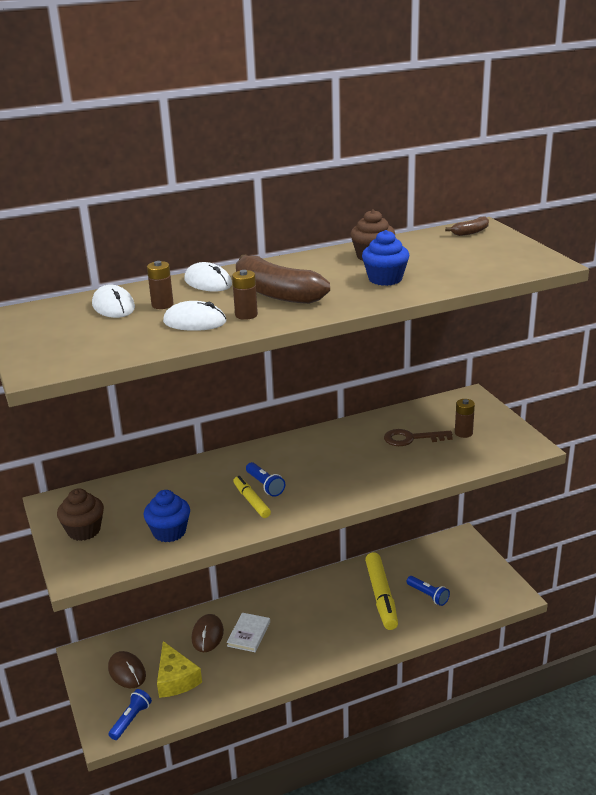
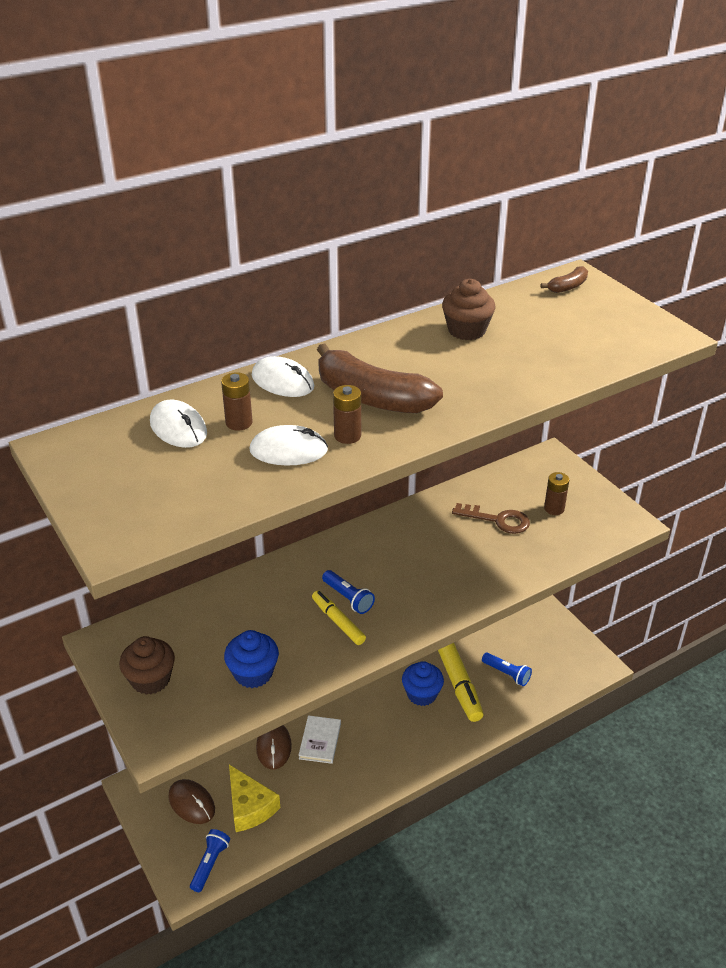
camera: 10 degrees left, 10 degrees up
(385, 279) = (493, 368): blue cupcake -> blue cupcake (421, 694)
(411, 438) = (498, 520): brown key -> brown key turned 150 degrees counterclockwise

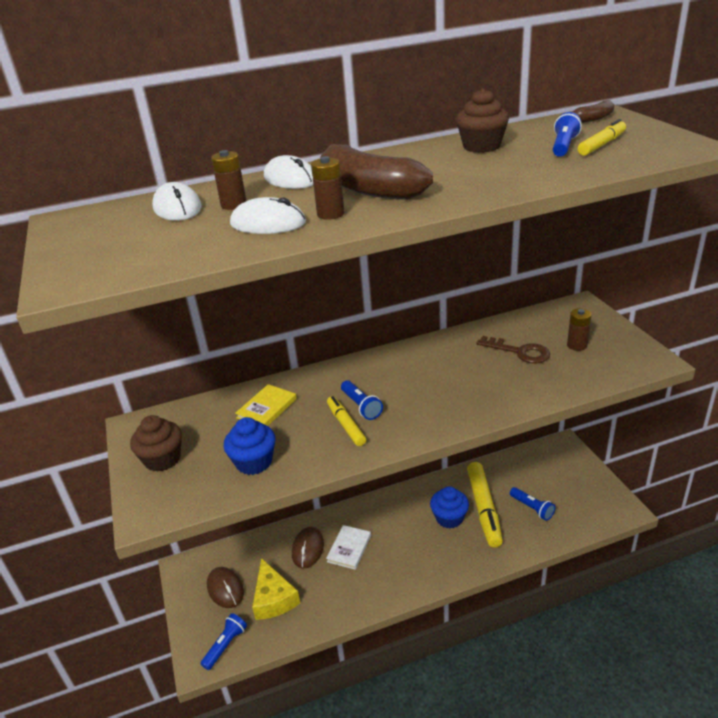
camera: 15 degrees right, 5 degrees down
(246, 609) = (267, 408): none -> yellow book
(548, 332) = (564, 146): none -> blue flashlight
(584, 330) = (602, 145): none -> yellow marker

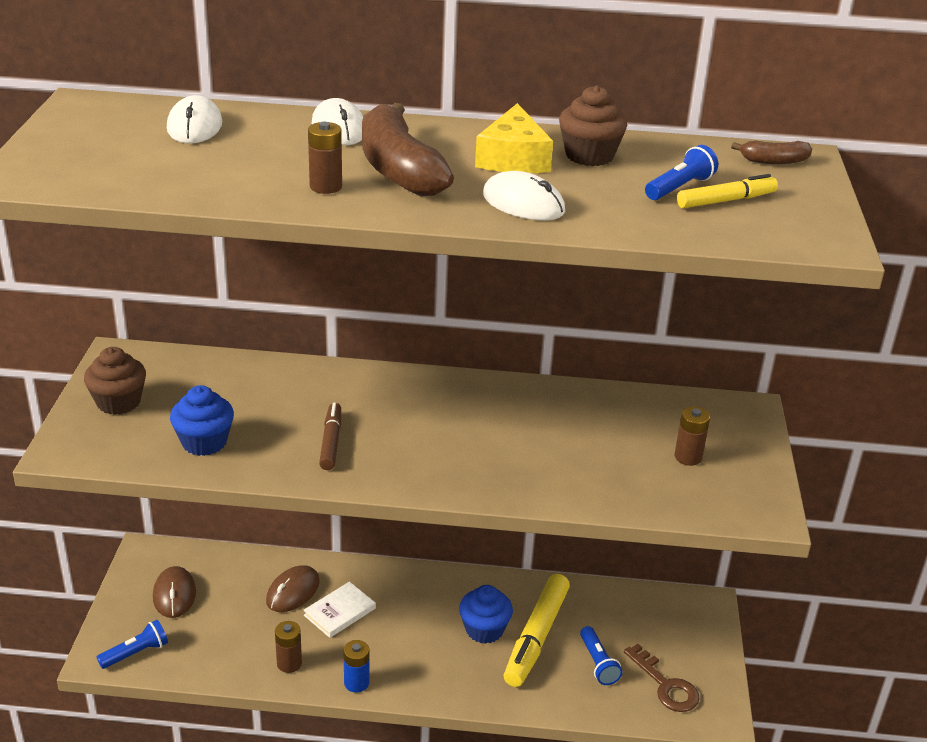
camera: 20 degrees right, 0 degrees up
(234, 205) = (249, 142): brown battery -> brown battery (289, 663)
(267, 408) = (264, 390): yellow book -> none
(268, 223) = (256, 176): white mouse -> white mouse (523, 203)
(274, 598) = (218, 628): yellow cheese -> yellow cheese (513, 158)
(346, 425) = (331, 442): yellow marker -> brown marker
(361, 406) = (365, 428): blue flashlight -> none
(395, 592) = (356, 683): none -> blue battery
(520, 352) = (608, 437): brown key -> brown key (666, 685)

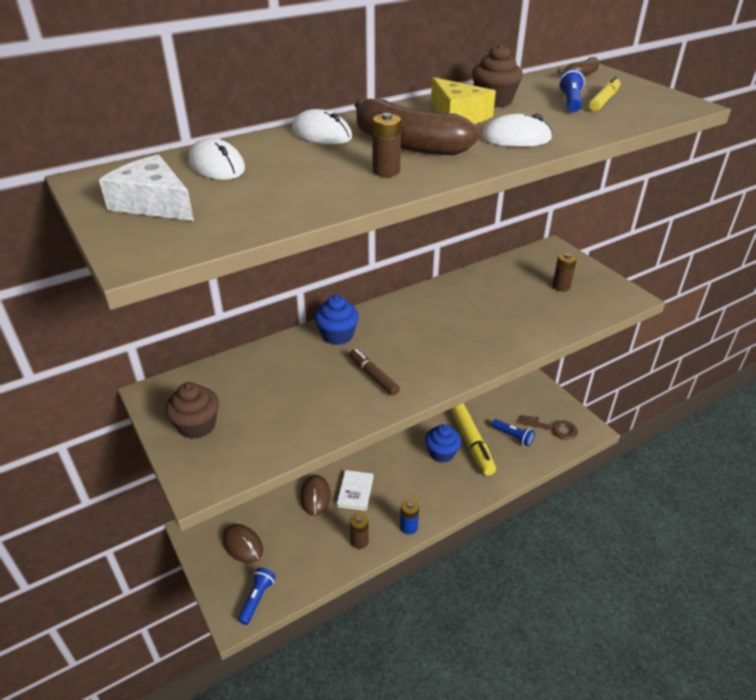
camera: 35 degrees left, 5 degrees up
(92, 141) = (153, 203): none -> white cheese
(204, 442) = (294, 420): blue cupcake -> blue cupcake (337, 335)

